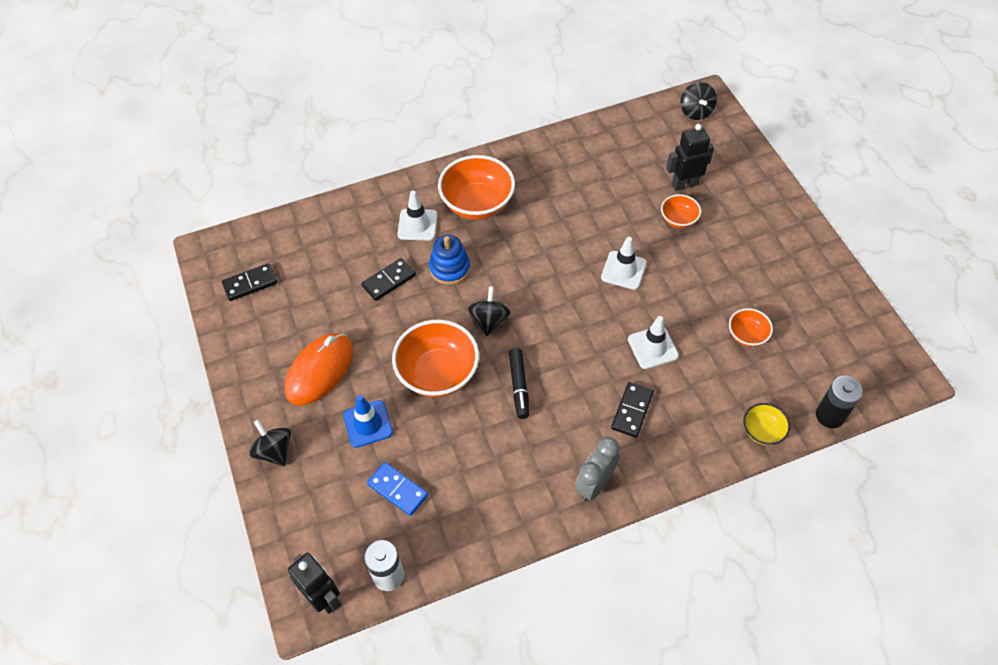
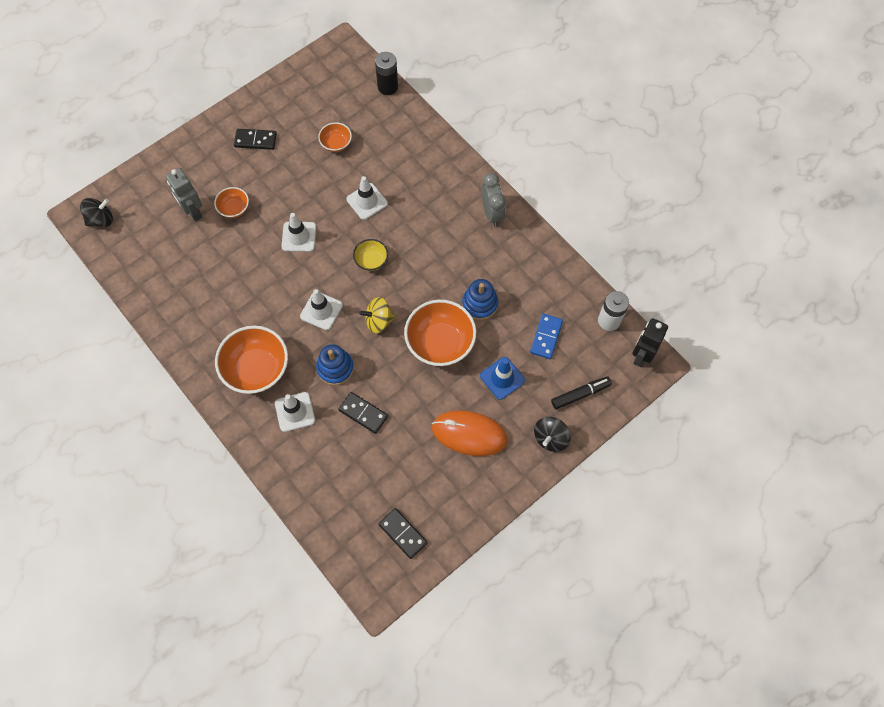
camera: 110 degrees left, 10 degrees up
(470, 429) = (479, 304): none -> blue stacking toy
(489, 320) = (378, 321): black spinning top -> yellow spinning top
(519, 386) = (432, 282): black marker -> black marker (580, 394)
(522, 271) = (321, 311): none -> white traffic cone
(594, 483) = (492, 213): grey clock -> grey clock turned 120 degrees counterclockwise
(632, 411) = (426, 203): black domino -> black domino (255, 140)
(684, 184) = (193, 212): black robot -> grey robot
(762, 431) = (414, 123): yellow bowl -> yellow bowl (371, 261)

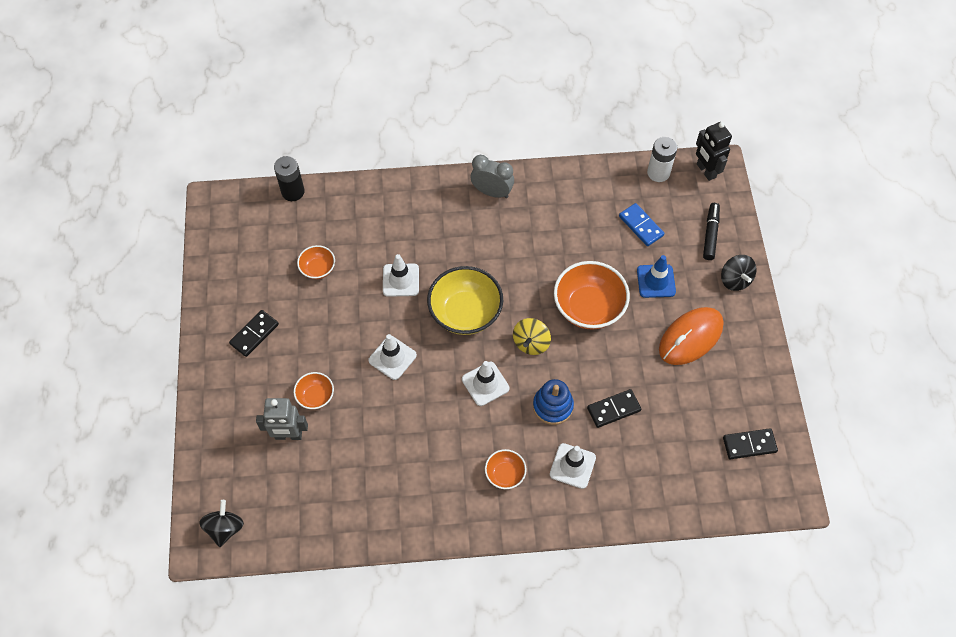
camera: 55 degrees left, 5 degrees down
(256, 369) = (505, 474): orange bowl -> orange bowl, size x0.52
(371, 261) = (465, 313): yellow bowl -> yellow bowl, size x1.94
(479, 304) = (573, 255): blue stacking toy -> none

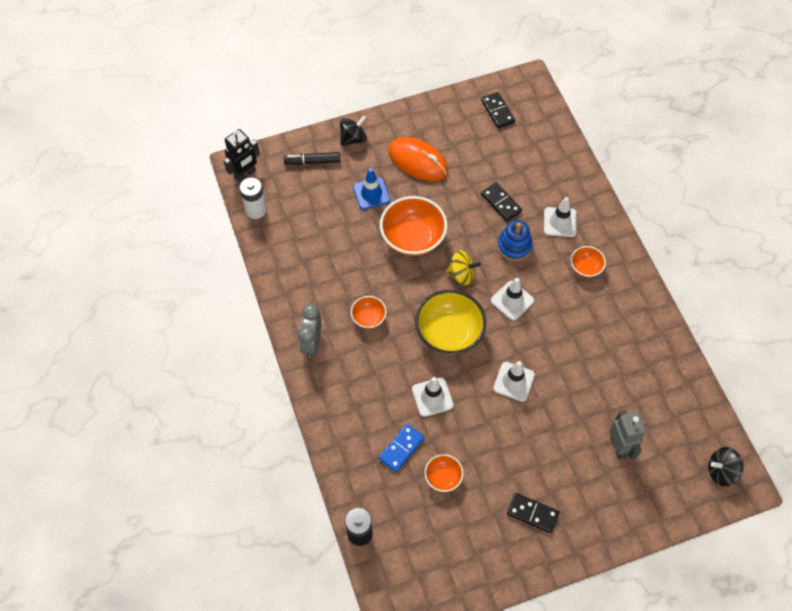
camera: 105 degrees left, 0 degrees up
(315, 396) = (574, 435): orange bowl -> orange bowl (368, 318)
(641, 226) = (317, 214): blue domino -> blue domino (401, 448)

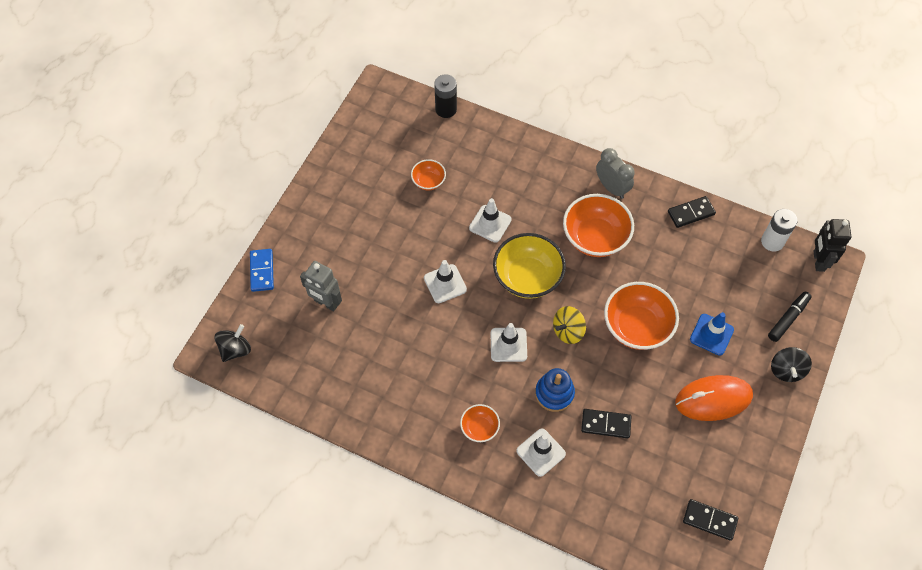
camera: 135 degrees right, 0 degrees up
(368, 318) = (595, 238): orange bowl -> orange bowl, size x1.94
(401, 448) = (474, 175): blue domino -> blue domino (262, 271)
(532, 513) = (348, 209): black domino -> black domino (691, 213)

